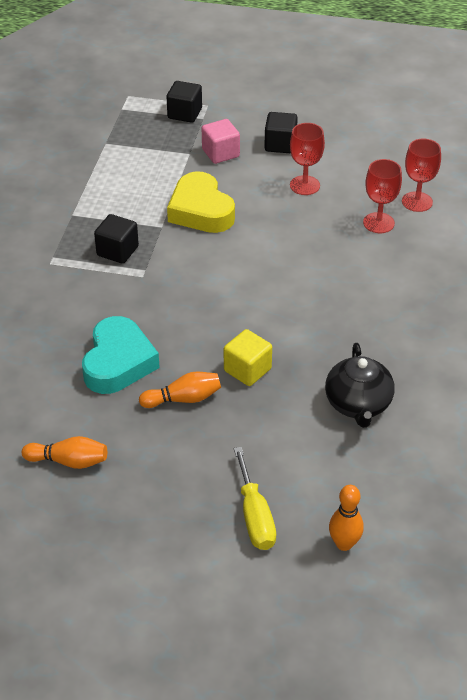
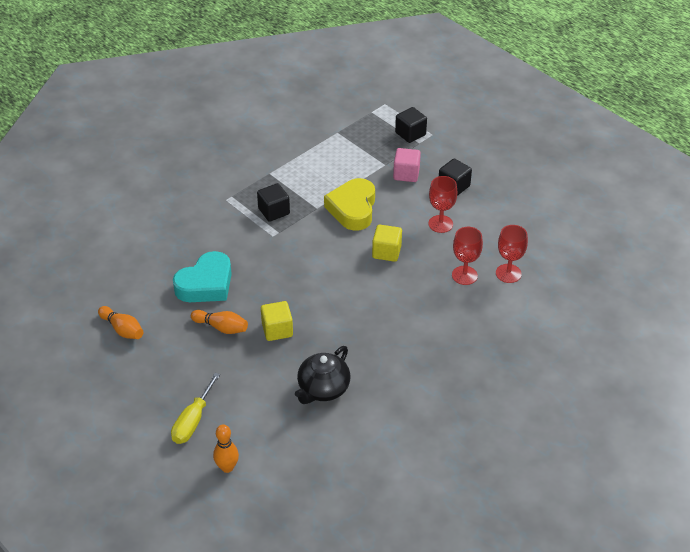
camera: 35 degrees right, 0 degrees up
(279, 236) = (386, 252): none -> yellow cube

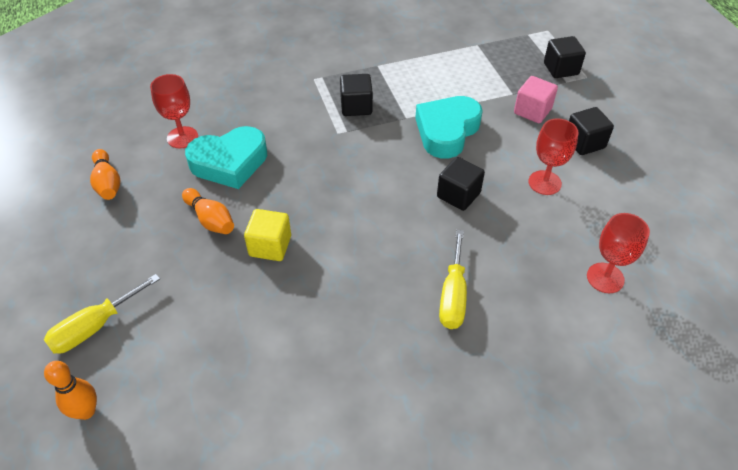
camera: 25 degrees right, 5 degrees up
(323, 389) = (273, 348): black teapot -> none
(353, 209) = (447, 131): yellow heart -> turquoise heart
(386, 252) = (458, 195): yellow cube -> black cube
(419, 317) = (453, 295): none -> yellow screwdriver
(464, 275) = (543, 259): red goblet -> red goblet (182, 137)

